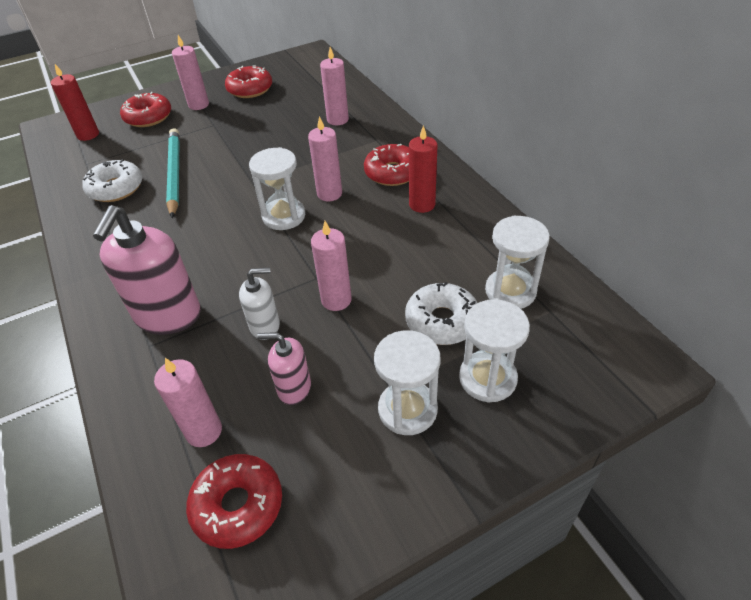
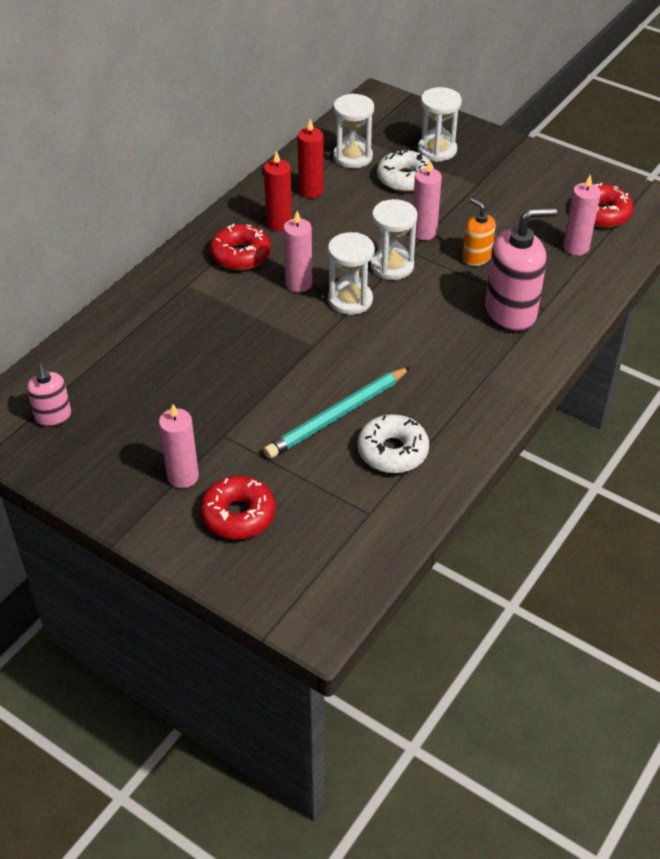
camera: 120 degrees left, 0 degrees up
(88, 135) = (312, 556): red candle -> red candle (311, 191)
(250, 89) = (119, 442): red donut -> none
(265, 326) = (476, 257): white soap dispenser -> orange soap dispenser
(294, 388) = (513, 223): pink soap dispenser -> pink soap dispenser (53, 417)
(337, 120) = (160, 328): pink candle -> none
(407, 409) = (486, 173): white hourglass -> white hourglass (392, 266)

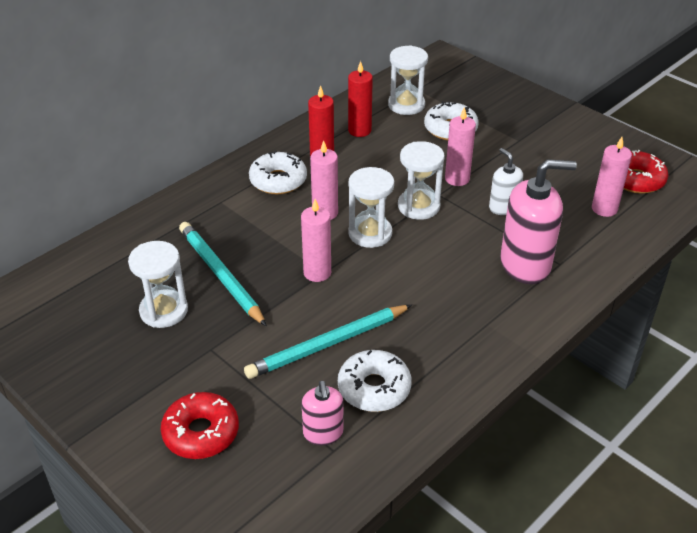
camera: 10 degrees right, 5 degrees down
(53, 417) = (56, 310): pink soap dispenser -> pink soap dispenser (323, 433)
(183, 477) = (159, 385): pink candle -> pink candle (317, 273)
(211, 361) = (221, 275): none -> turquoise pencil
(240, 255) = (278, 180): red donut -> white donut
(437, 150) = (487, 107): white hourglass -> white hourglass (164, 311)
(476, 257) = (503, 207): orange soap dispenser -> white soap dispenser

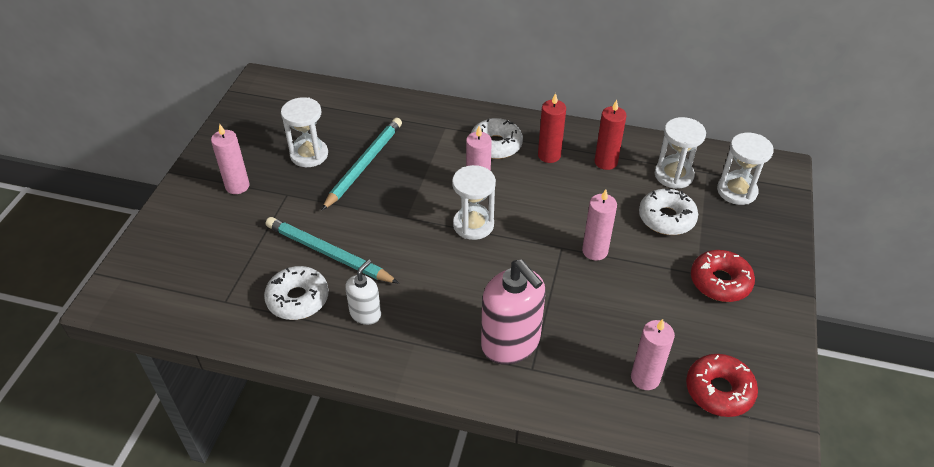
camera: 60 degrees right, 5 degrees up
(201, 433) = (207, 226): red donut -> red donut (720, 282)
(317, 273) = (403, 214): pink candle -> pink candle (237, 186)
(323, 433) = (238, 289): pink soap dispenser -> none
(418, 206) = (533, 240): white hourglass -> white hourglass (736, 191)
(503, 207) = (580, 298): white soap dispenser -> white soap dispenser (365, 313)

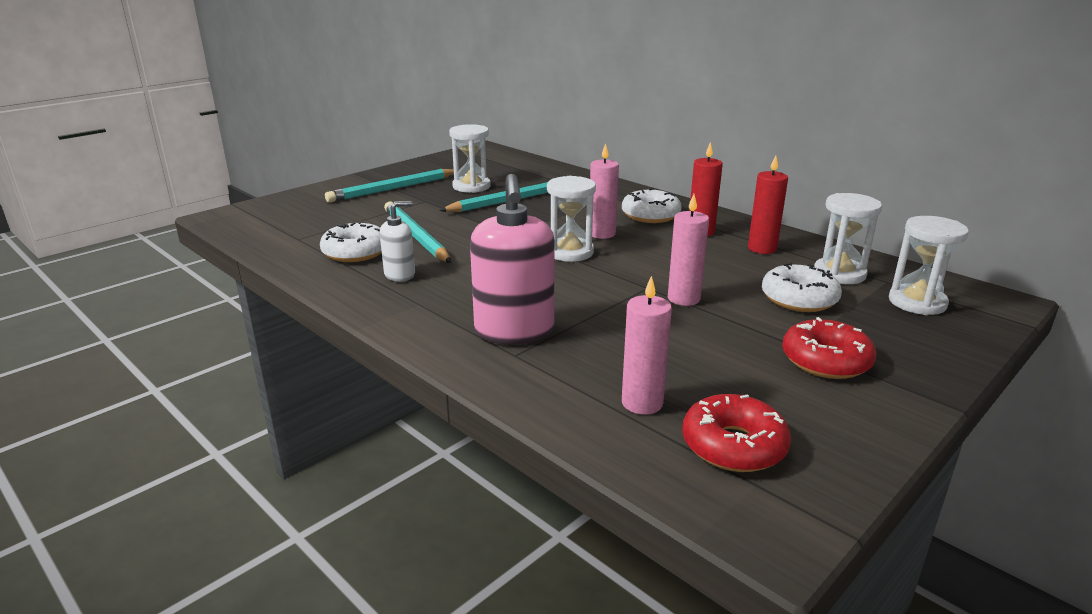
camera: 30 degrees right, 20 degrees down
(237, 186) = (393, 189): pink candle -> turquoise pencil

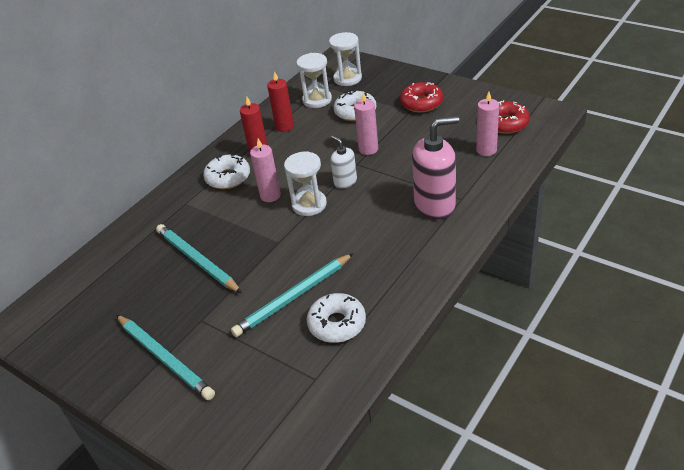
camera: 95 degrees left, 15 degrees up
(400, 275) = (373, 281): white soap dispenser -> white soap dispenser (345, 182)
(471, 186) = (157, 298): white hourglass -> none

